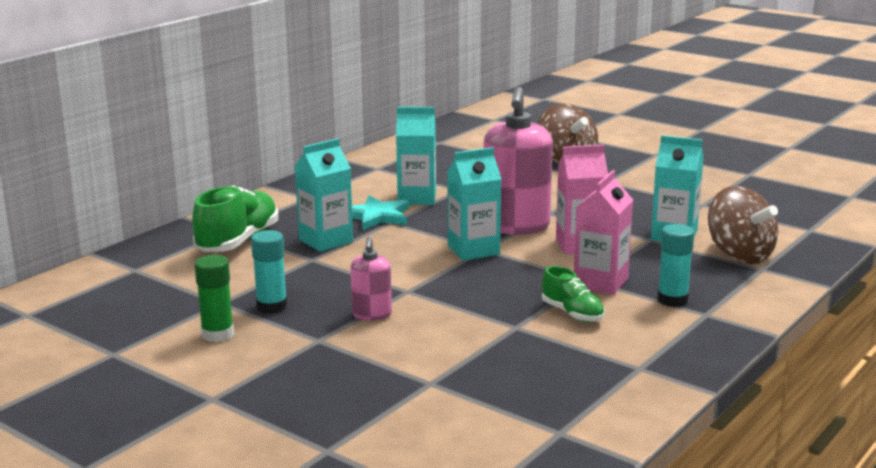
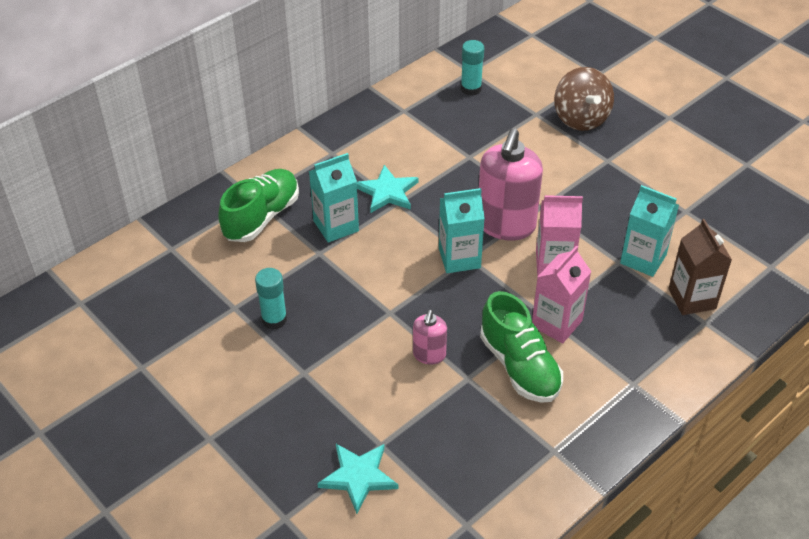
camera: 10 degrees right, 25 degrees up
(217, 334) = (225, 353): green glue stick -> none
(372, 314) = (353, 343): pink soap dispenser -> pink soap dispenser (429, 355)
(411, 409) = (358, 477): none -> turquoise star
(417, 198) = (428, 167): turquoise carton -> none
(572, 313) = (519, 366): green shoe -> green shoe, size x1.75
(672, 300) = (611, 359): turquoise glue stick -> turquoise glue stick (471, 89)
(739, 255) = (692, 298): brown spinning top -> brown carton

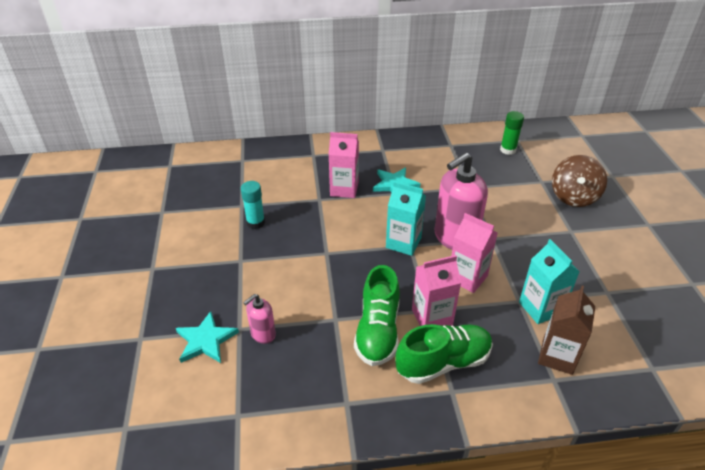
camera: 35 degrees right, 5 degrees down
(261, 217) = (307, 166): green shoe -> green shoe (443, 362)
(336, 226) = (344, 189): turquoise carton -> pink carton
(429, 355) = (325, 291): pink soap dispenser -> pink soap dispenser (263, 334)
(471, 89) = (508, 150): turquoise glue stick -> green glue stick

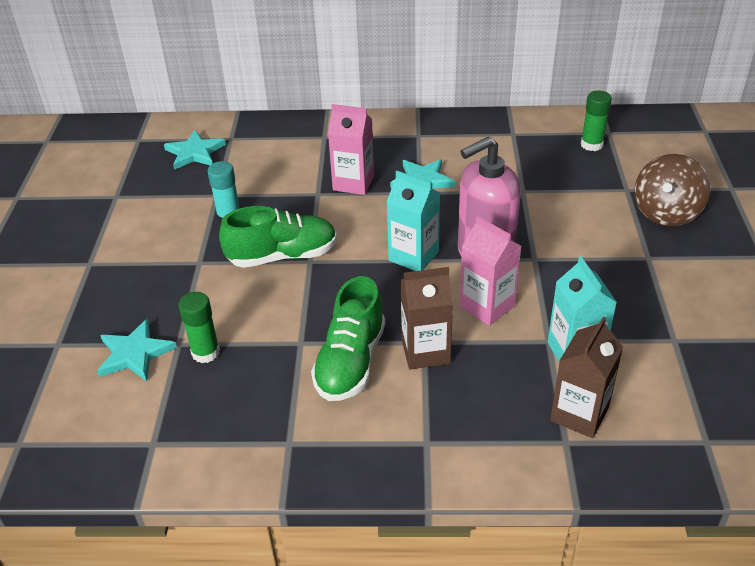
camera: 10 degrees right, 0 degrees up
(217, 173) = (195, 153): none -> turquoise star
(263, 334) = (205, 352): pink soap dispenser -> green glue stick
(432, 317) = (425, 351): pink carton -> brown carton
(443, 362) = (425, 407): green shoe -> green shoe (282, 256)

